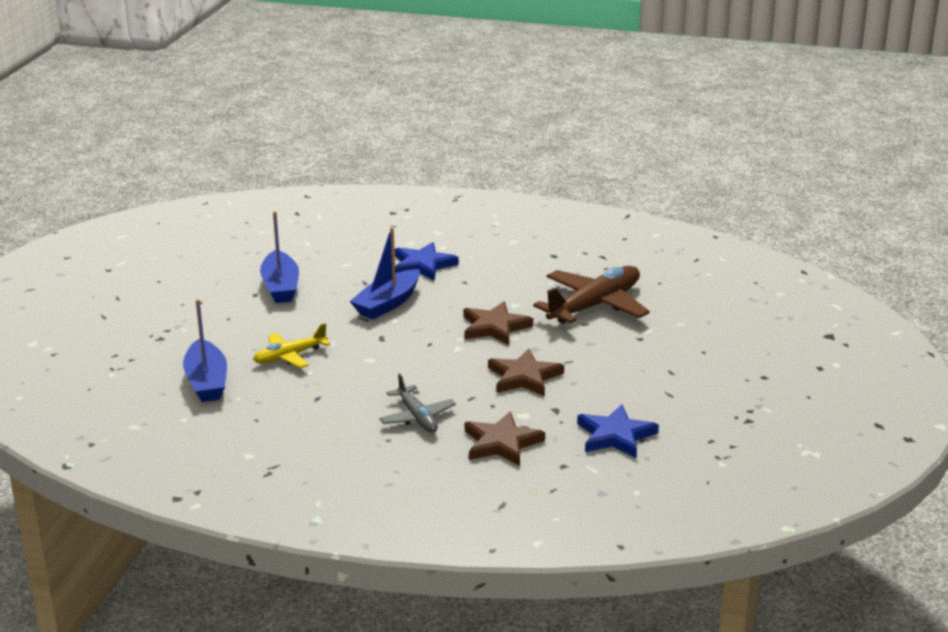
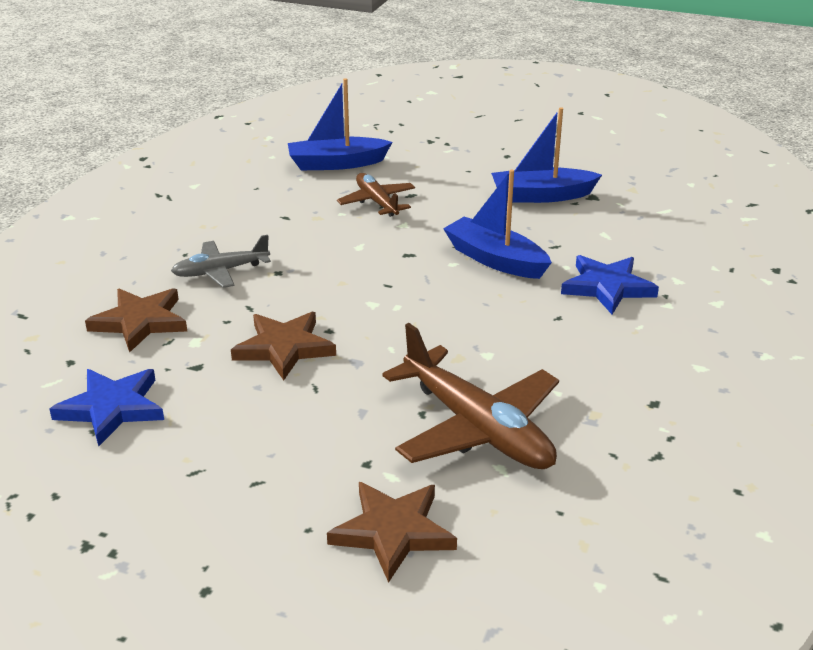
camera: 95 degrees right, 5 degrees up
(289, 356) = (377, 202): yellow plane -> brown plane
(494, 327) = (422, 334): brown star -> brown star (393, 532)

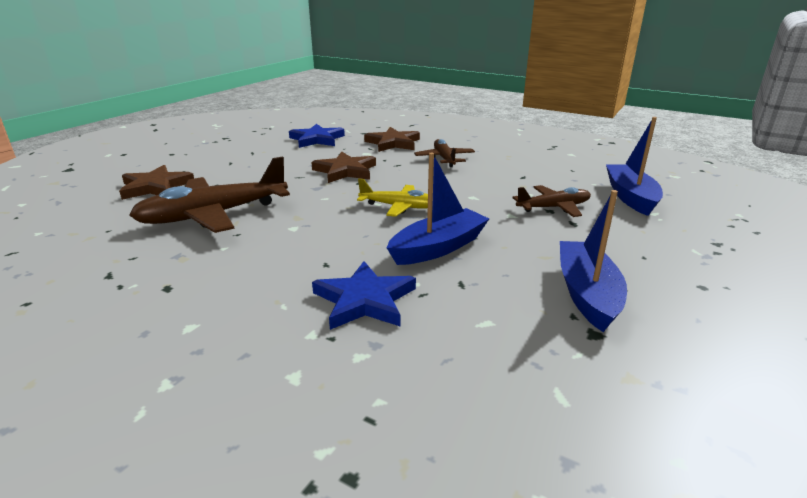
camera: 100 degrees right, 5 degrees down
(220, 271) = (444, 159): grey plane -> brown plane
(403, 290) = (399, 207): none -> yellow plane

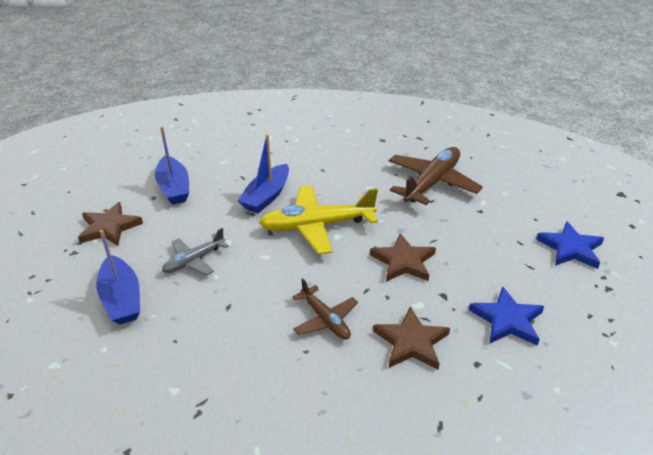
camera: 155 degrees right, 10 degrees up
(156, 187) = (517, 195): brown star -> brown star (109, 227)
(365, 300) = (285, 157): blue star -> blue star (570, 248)
(399, 207) = (316, 226): yellow plane -> yellow plane, size x1.76
(554, 207) = (194, 261): brown plane -> grey plane

